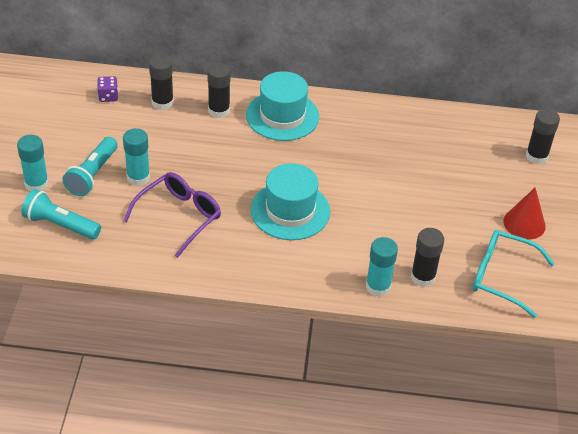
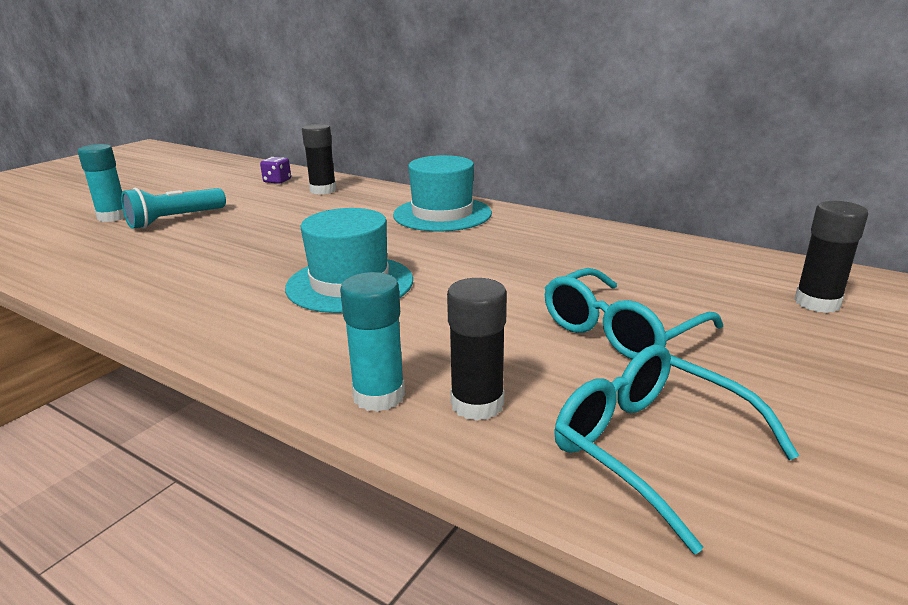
camera: 30 degrees right, 20 degrees down
(60, 225) = (77, 245): turquoise flashlight -> none
(138, 177) = (215, 229): turquoise glue stick -> none
(179, 217) = (206, 263): purple glasses -> none
(219, 110) = (374, 202): black glue stick -> none
(456, 207) = (620, 330): none -> turquoise glasses
(524, 223) = (751, 378): red cone -> none

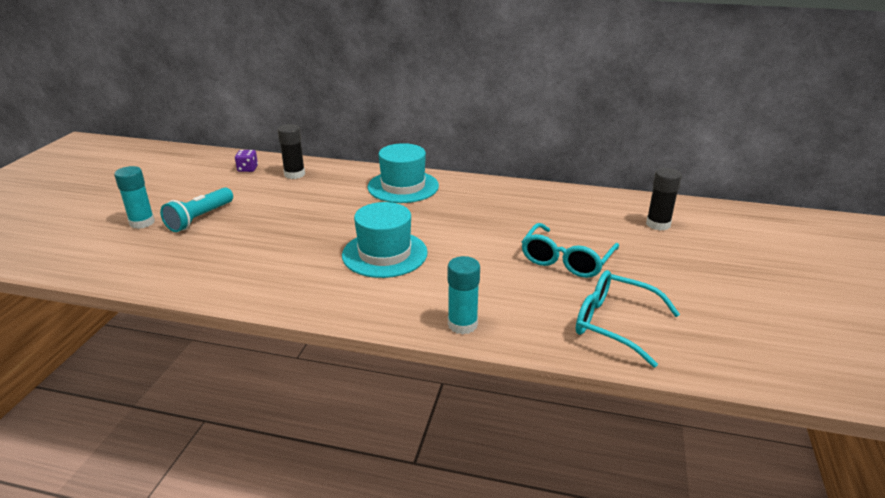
camera: 20 degrees left, 5 degrees up
(477, 404) = (518, 318): black glue stick -> none

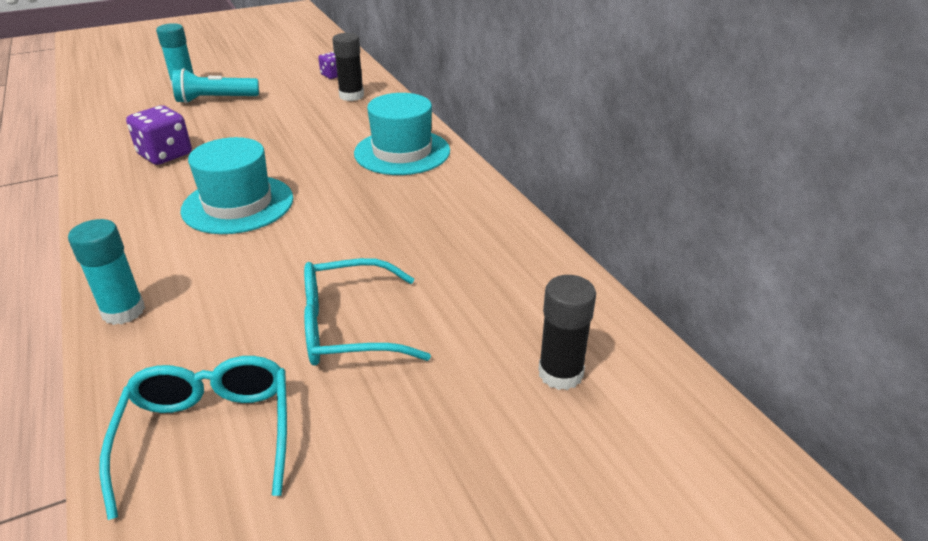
camera: 50 degrees right, 5 degrees up
(261, 261) = (165, 155): none -> purple dice

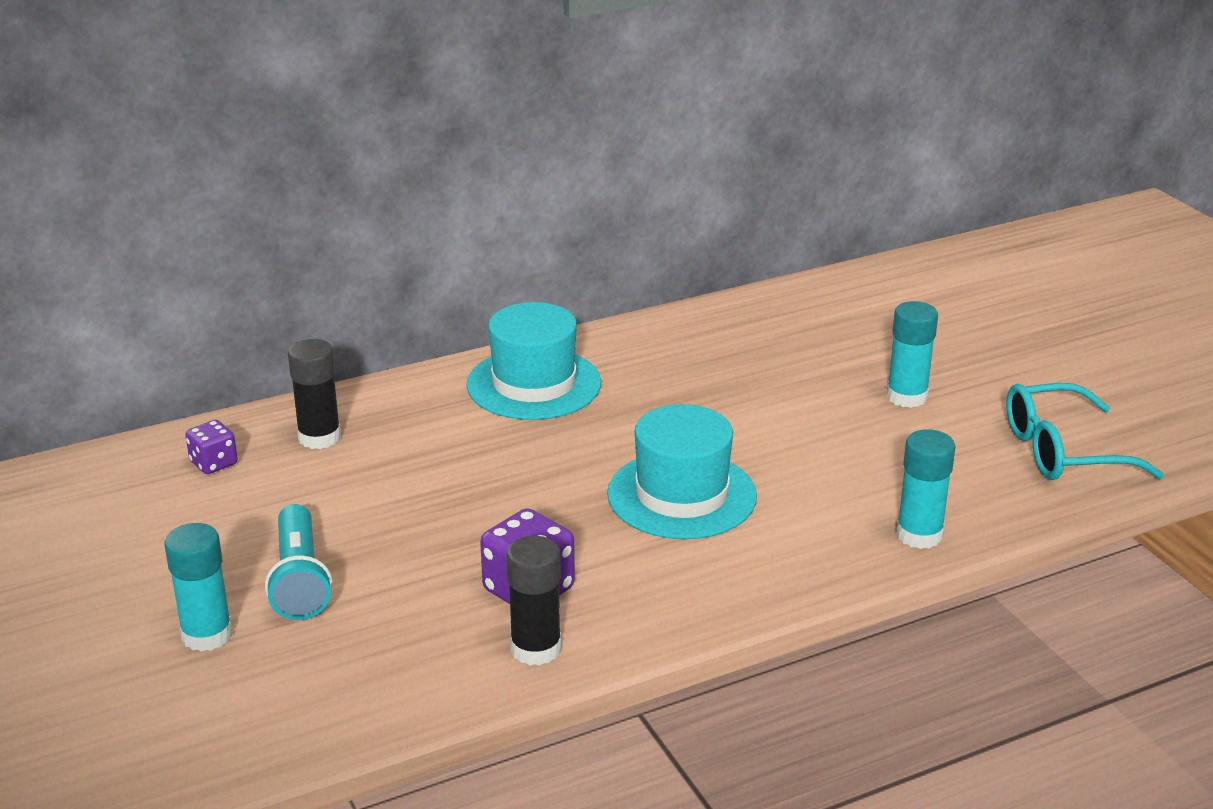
camera: 90 degrees left, 5 degrees down
(350, 327) = (907, 397): turquoise glasses -> turquoise glue stick
(560, 373) = (935, 302): black glue stick -> black glue stick (536, 649)

